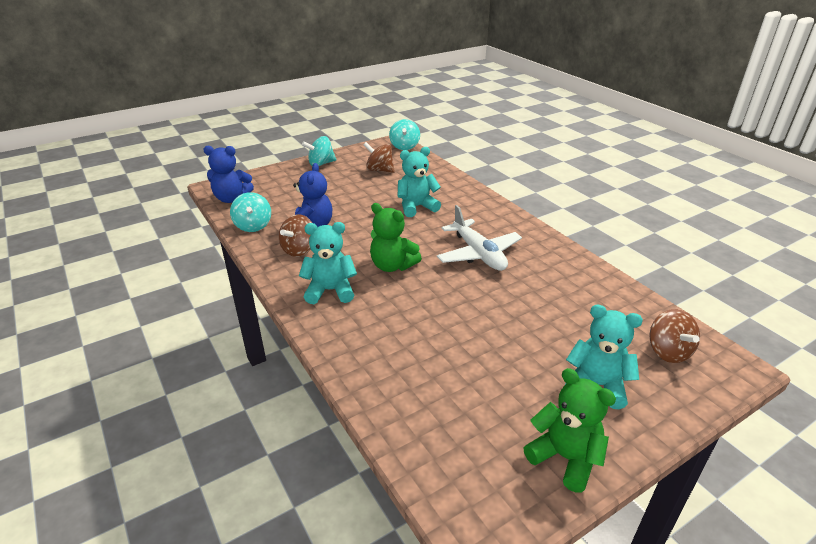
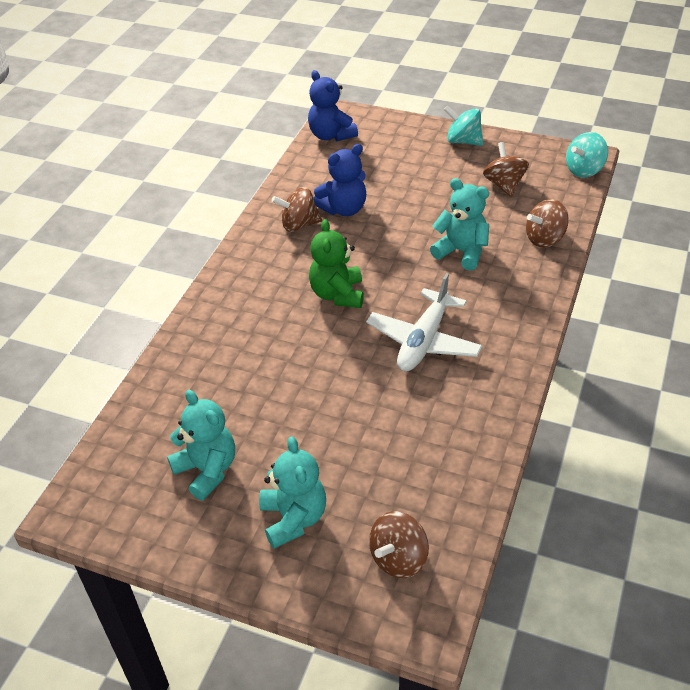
camera: 55 degrees right, 10 degrees up
(253, 226) = (304, 176): turquoise spinning top -> none
(330, 290) = (261, 279): turquoise teddy bear -> turquoise teddy bear (207, 470)
(442, 180) = (545, 239): none -> brown spinning top
(565, 458) = (182, 531): green teddy bear -> none

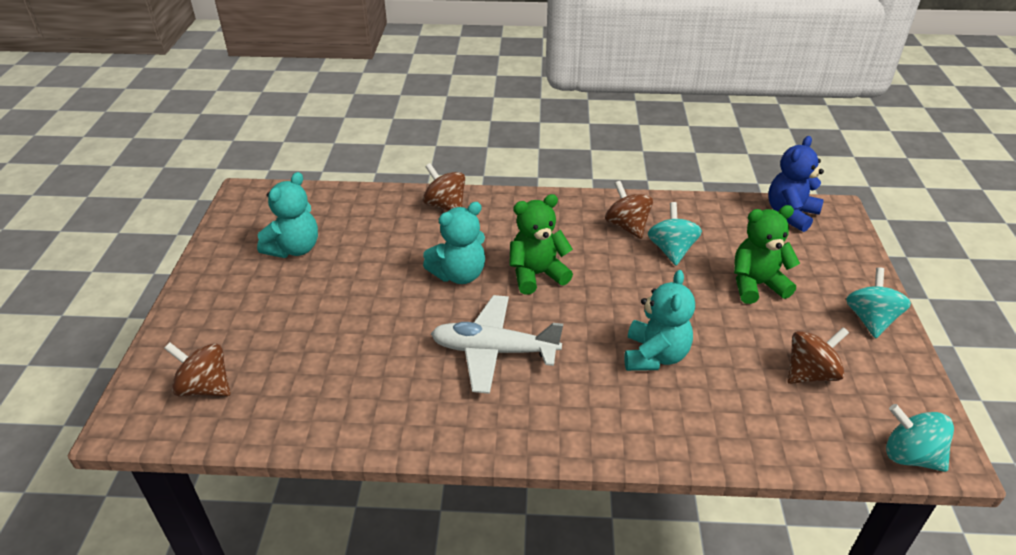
camera: 70 degrees right, 5 degrees down
(293, 518) = (247, 310): turquoise teddy bear -> turquoise teddy bear (459, 274)
(344, 209) = (671, 250): blue teddy bear -> turquoise spinning top
(405, 179) = (756, 285): none -> green teddy bear
(545, 239) = (726, 431): brown spinning top -> brown spinning top (445, 205)

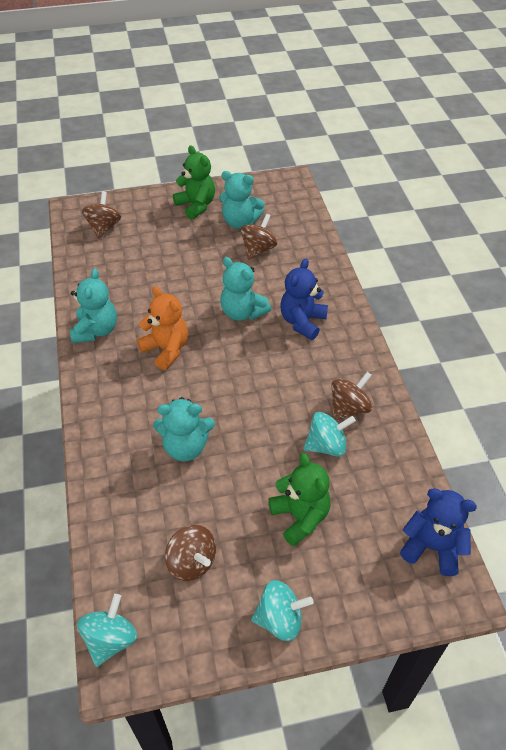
camera: 75 degrees right, 10 degrees up
(428, 420) = (96, 330): none -> turquoise teddy bear
(445, 205) = (325, 284): brown spinning top -> brown spinning top (258, 249)
(494, 351) = (166, 349): white plane -> orange teddy bear
(495, 232) = (302, 322): none -> blue teddy bear
(537, 275) = (258, 357): green teddy bear -> green teddy bear (196, 206)

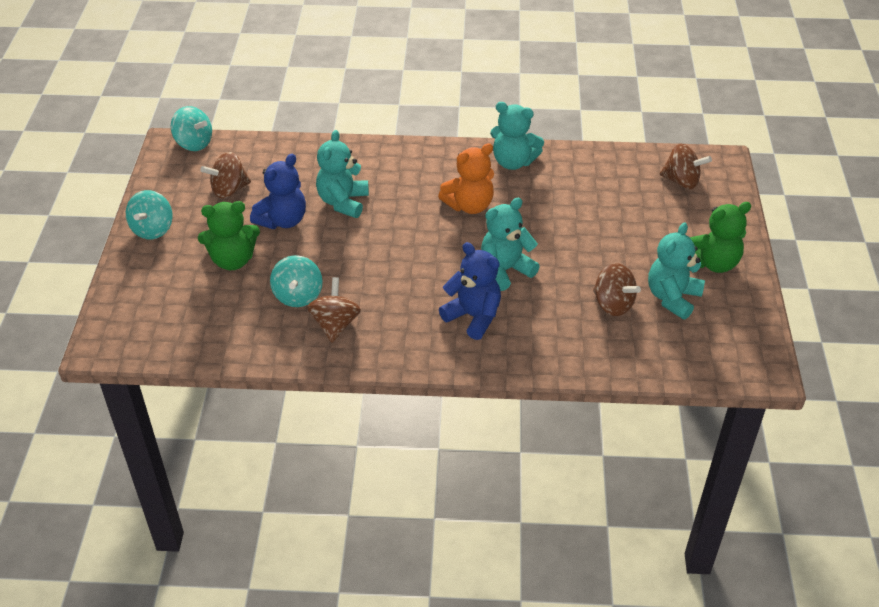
camera: 105 degrees right, 5 degrees down
(349, 408) = (335, 324): brown spinning top -> brown spinning top turned 150 degrees counterclockwise
(432, 547) = (153, 340): blue teddy bear -> blue teddy bear (282, 220)

